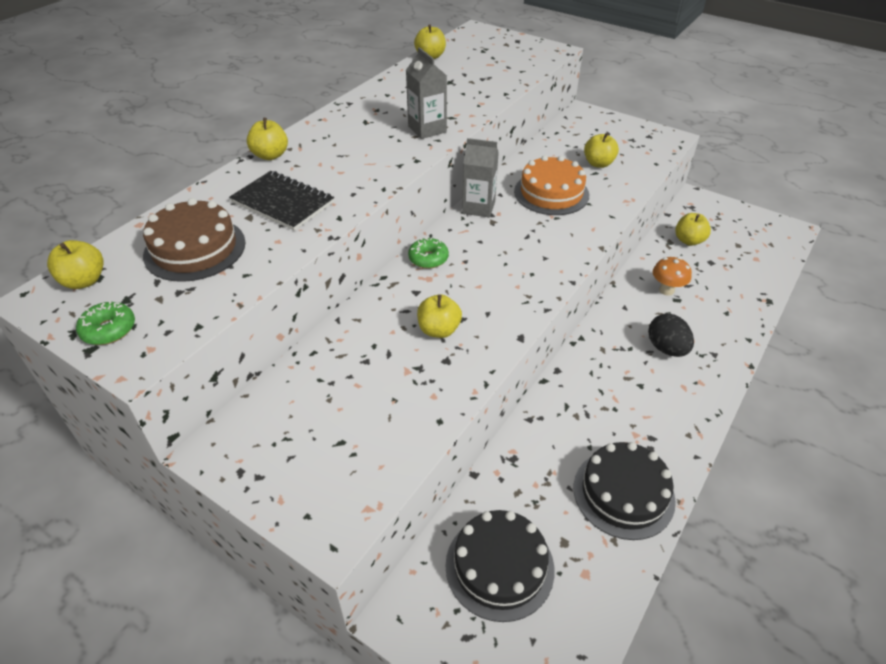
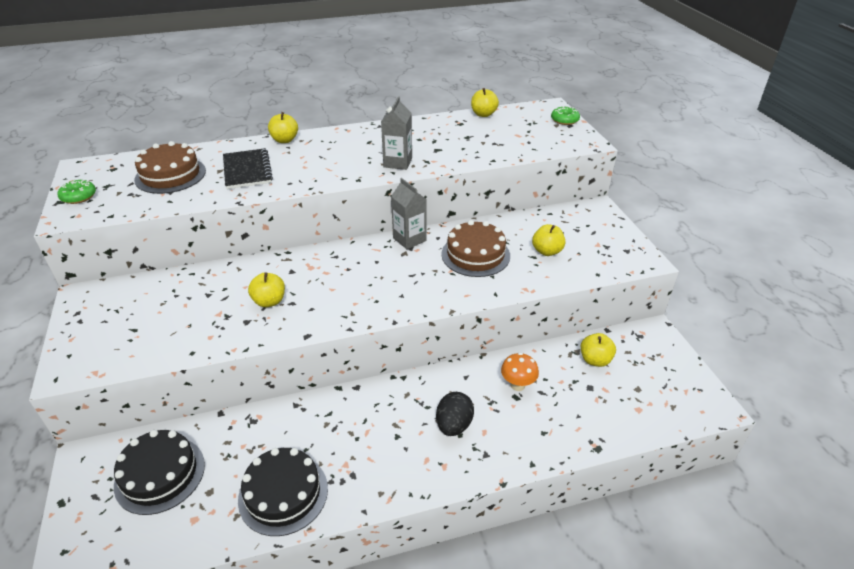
camera: 40 degrees right, 5 degrees down
(84, 281) = (106, 167): yellow apple -> none
(428, 258) = (329, 255): green donut -> green donut (564, 120)
(551, 193) = (475, 255): orange cake -> brown cake

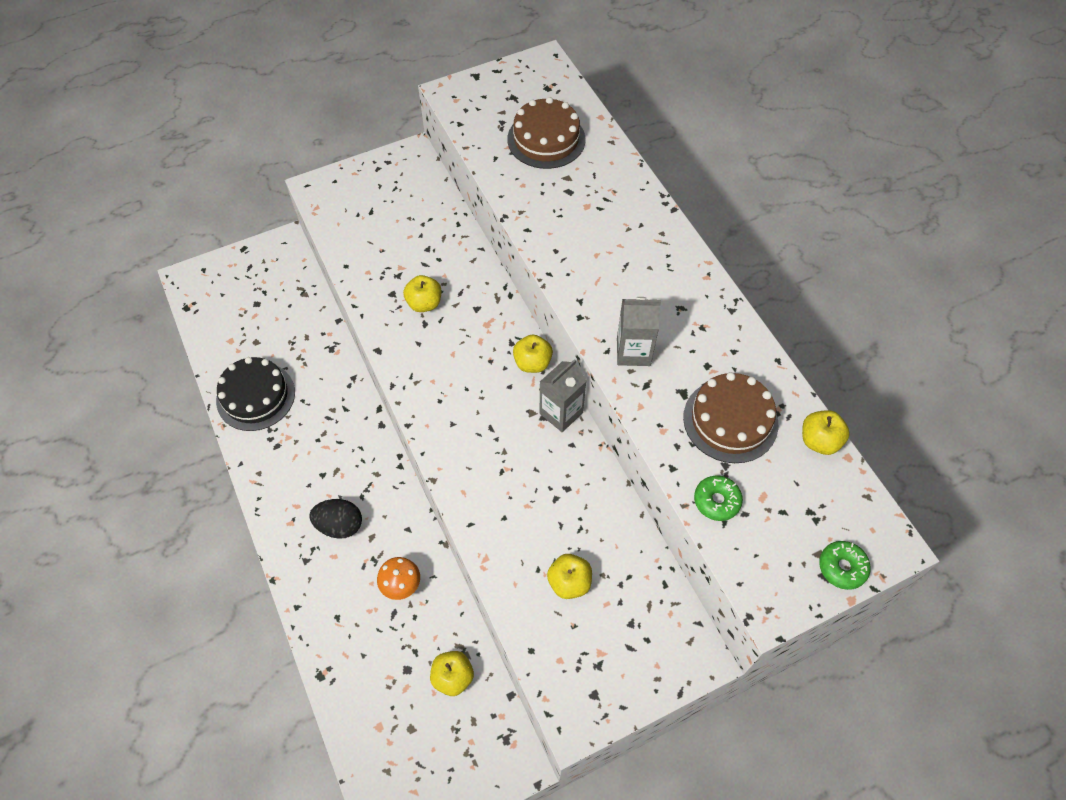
camera: 80 degrees right, 20 degrees up
(79, 197) = (488, 85): green donut -> green donut (716, 501)
(160, 474) = (271, 301): black cake -> none
(247, 170) = (573, 202): black notebook -> none
(284, 140) = (657, 216): yellow apple -> yellow apple (532, 363)
(475, 255) = (544, 493): brown cake -> brown cake (730, 420)

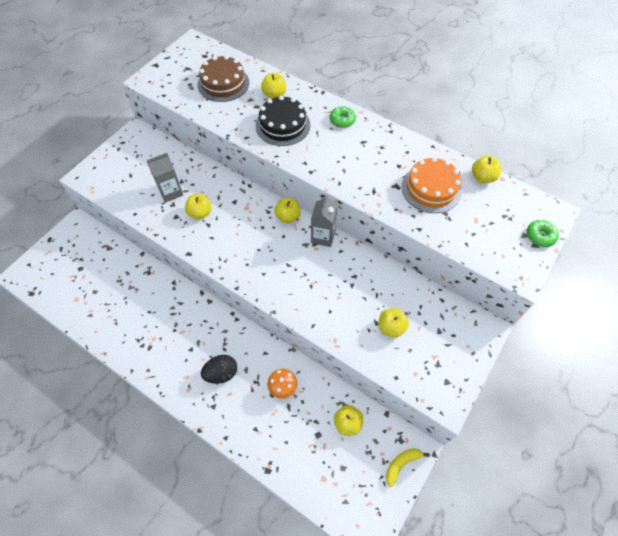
camera: 30 degrees left, 0 degrees up
(255, 396) = (115, 324): black cake -> black cake (283, 125)
(487, 770) = (401, 464): none -> yellow banana
(604, 184) = (274, 94): none -> yellow apple
(633, 352) = (354, 177): grey carton -> grey carton (171, 192)
(716, 501) = (454, 234): green donut -> green donut (342, 120)
(730, 420) = (431, 188): brown cake -> orange cake

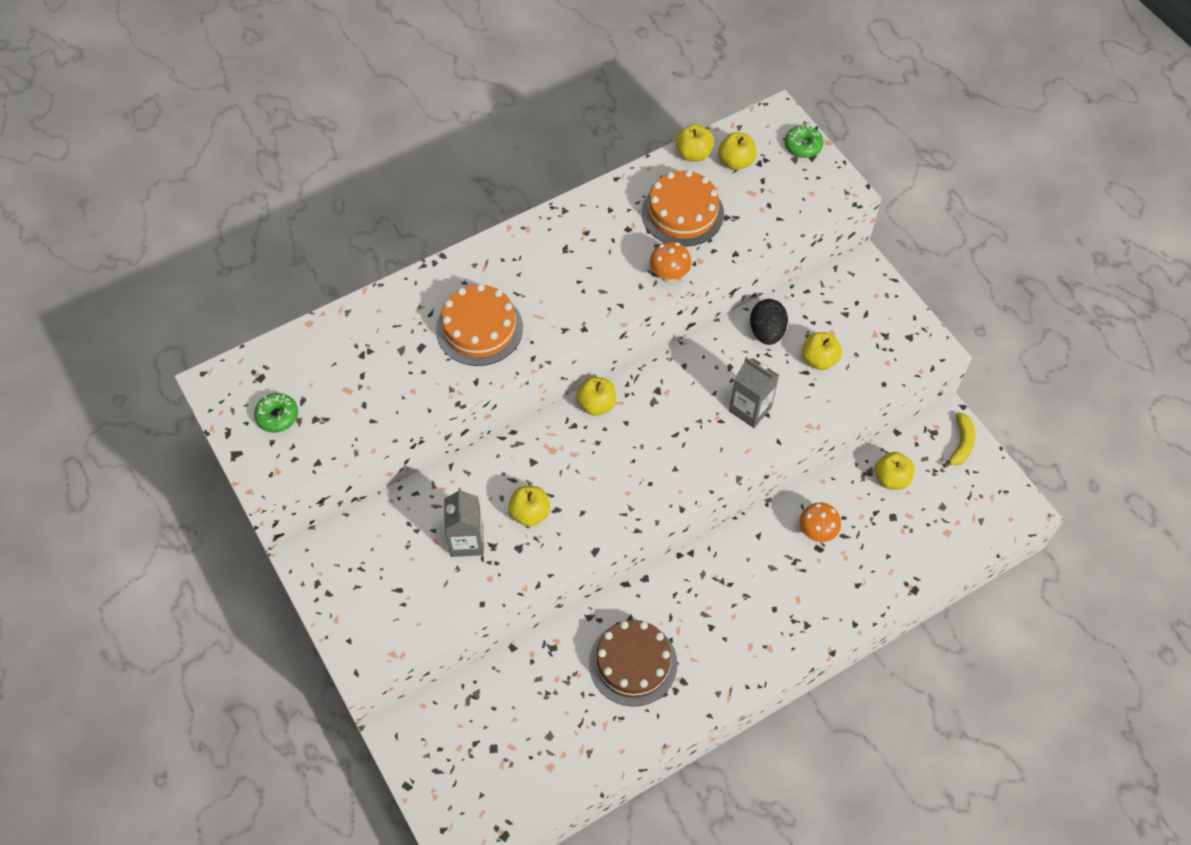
camera: 65 degrees left, 0 degrees up
(221, 373) = (764, 599): black egg -> black egg (766, 332)
(223, 83) = (343, 373): brown cake -> brown cake (633, 663)
(274, 94) = (410, 316): yellow apple -> yellow apple (735, 162)
(283, 125) = (479, 329): black cake -> orange cake
(323, 236) = (651, 376): grey carton -> grey carton (750, 409)
(342, 120) = (512, 255): green donut -> green donut (277, 416)
(377, 199) = (669, 276): none -> orange mushroom
(401, 464) = (961, 444): yellow banana -> yellow banana turned 150 degrees counterclockwise

